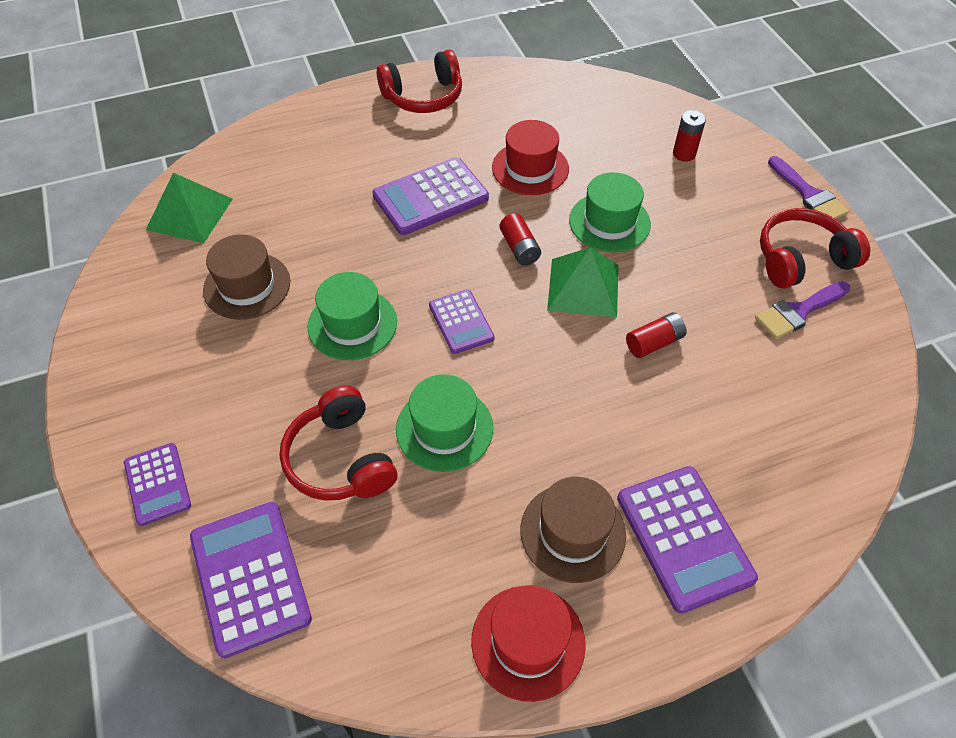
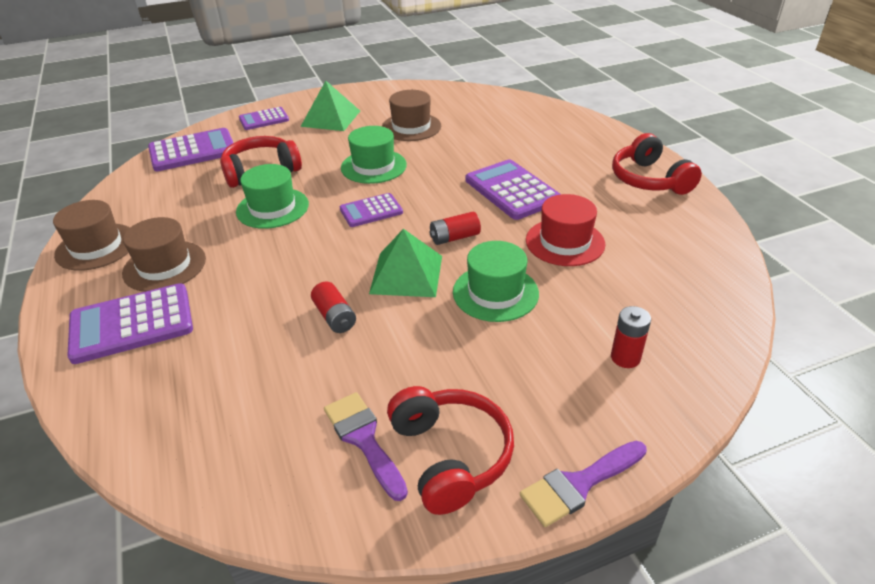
camera: 90 degrees right, 15 degrees down
(190, 214) = (477, 102): green pyramid -> green pyramid (331, 118)
(528, 642) = (96, 247): red hat -> brown hat

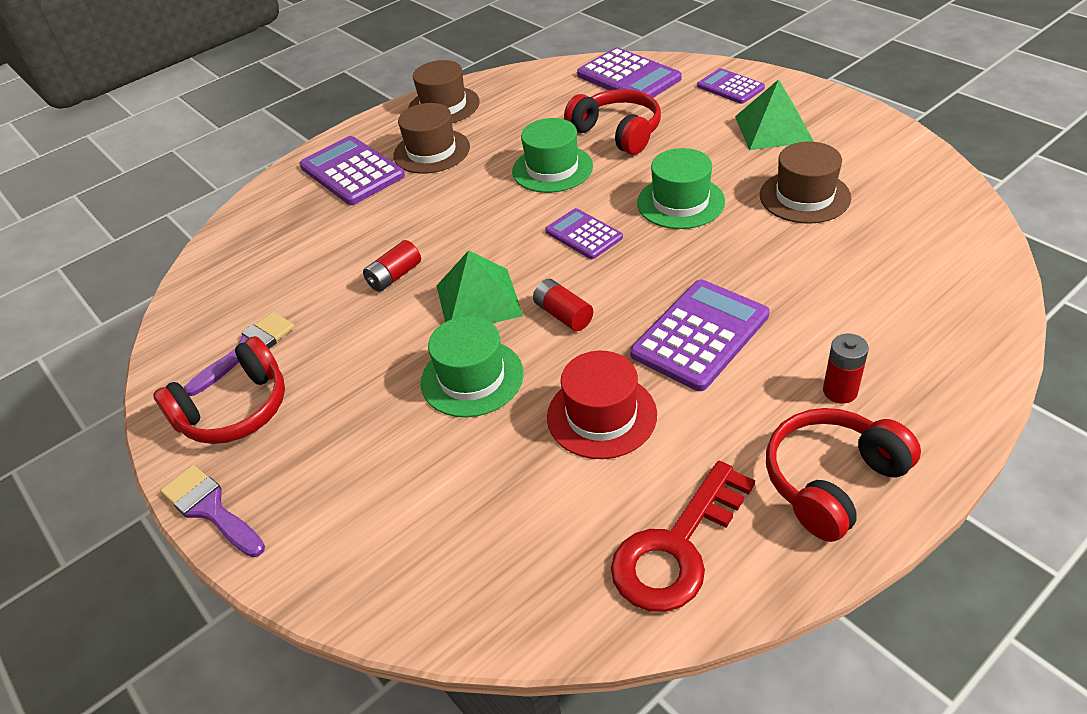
camera: 75 degrees right, 5 degrees up
(625, 357) = (393, 517): red battery -> red battery (840, 391)
(683, 238) = (677, 548): none -> red key

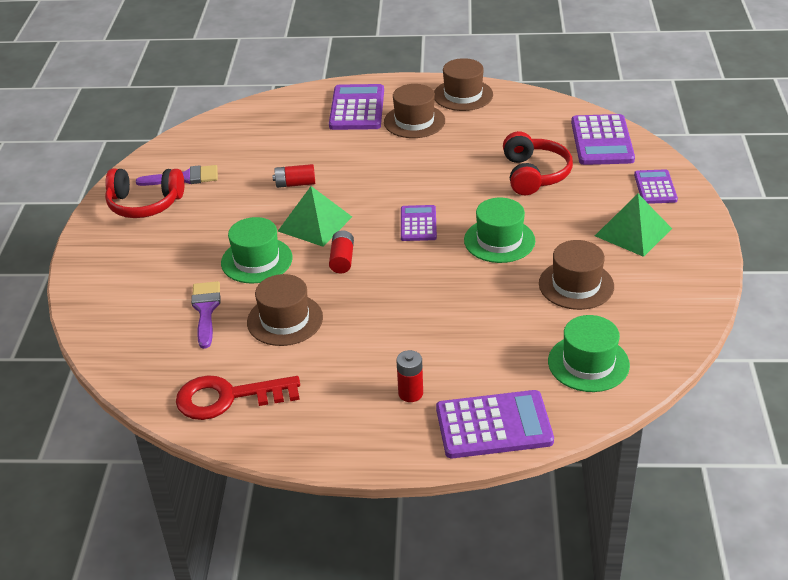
camera: 40 degrees right, 5 degrees down
(210, 509) = (83, 242): purple brush -> purple brush (206, 310)
(552, 169) = (462, 174): green hat -> green hat (588, 363)
(601, 415) = (285, 320): red hat -> brown hat
(700, 335) = (390, 317): purple calculator -> purple calculator (494, 425)
(832, 481) = (336, 426): red headphones -> none

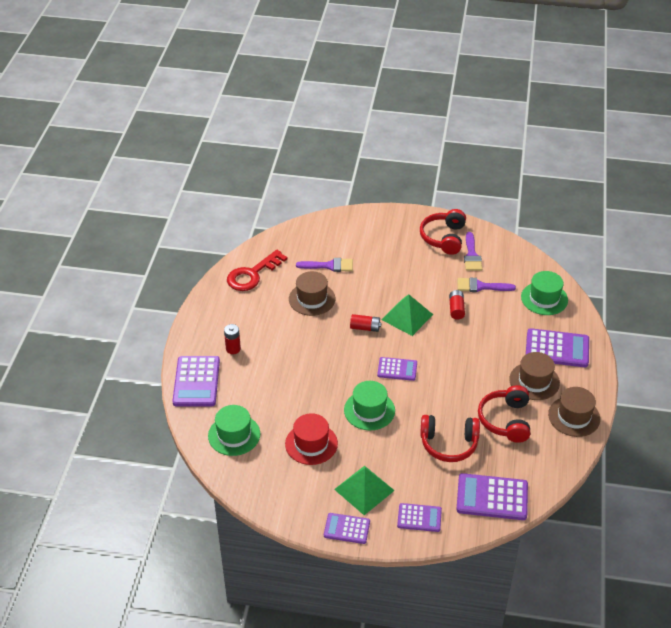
camera: 95 degrees right, 5 degrees up
(228, 398) = (252, 274): red key -> red key turned 135 degrees counterclockwise
(248, 167) = (481, 286): none -> purple brush
(256, 260) = (373, 288): green hat -> green hat (544, 298)
(483, 137) = (505, 420): none -> red headphones
(576, 285) = (311, 444): brown hat -> red hat
(699, 239) = (346, 529): none -> purple calculator

